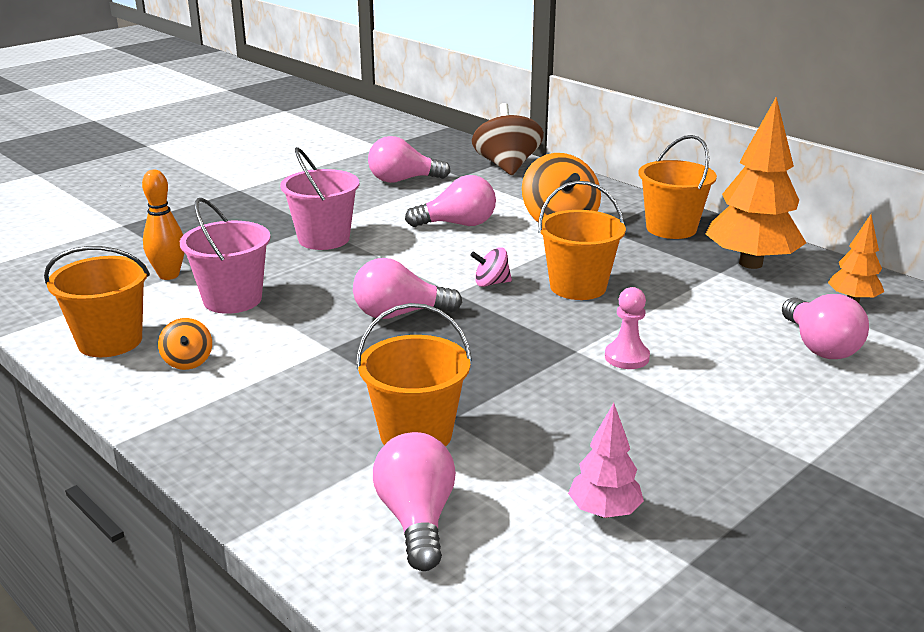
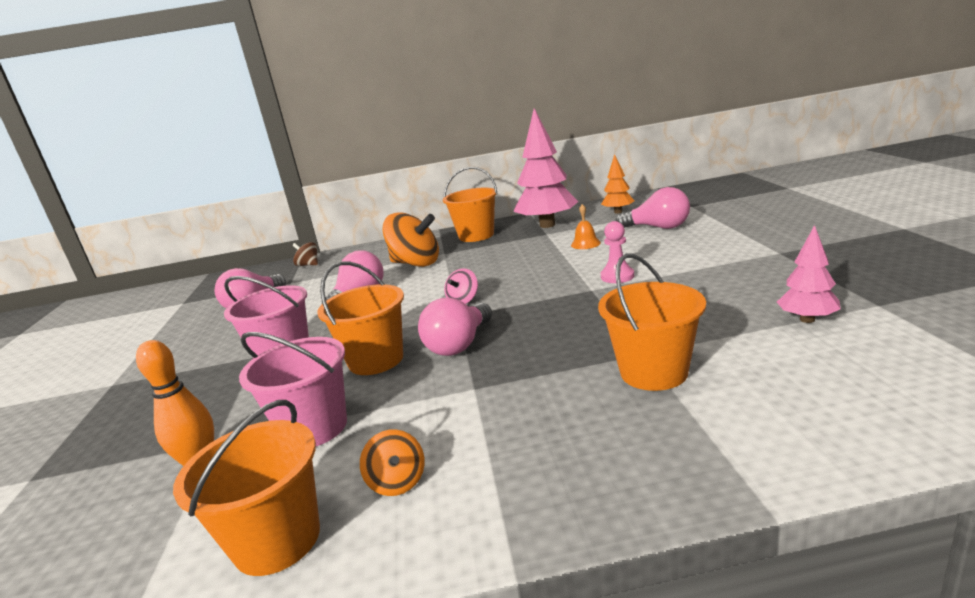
camera: 50 degrees left, 5 degrees down
(188, 361) = (397, 482): orange spinning top -> orange spinning top turned 45 degrees clockwise
(417, 519) = (783, 396): pink light bulb -> none
(507, 166) = (308, 265): brown spinning top -> brown spinning top, size x0.49
(578, 287) = (509, 274): orange bucket -> orange bucket (376, 360)
(710, 308) = (585, 244): none -> orange bell
(751, 263) = (547, 225): orange tree -> pink tree

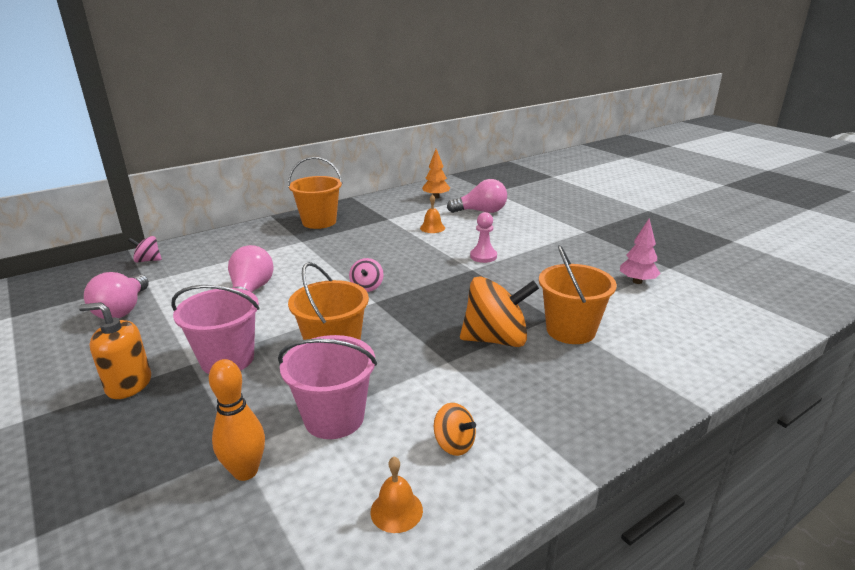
camera: 30 degrees left, 5 degrees up
(198, 367) = (129, 384): none -> orange soap dispenser
(277, 540) = (396, 510): orange bucket -> orange bell
(308, 265) = (148, 260): brown spinning top -> pink spinning top
(416, 263) = (281, 253): orange spinning top -> orange spinning top (496, 339)
(459, 345) = (401, 327): pink light bulb -> none
(547, 225) = (381, 210): pink tree -> none

